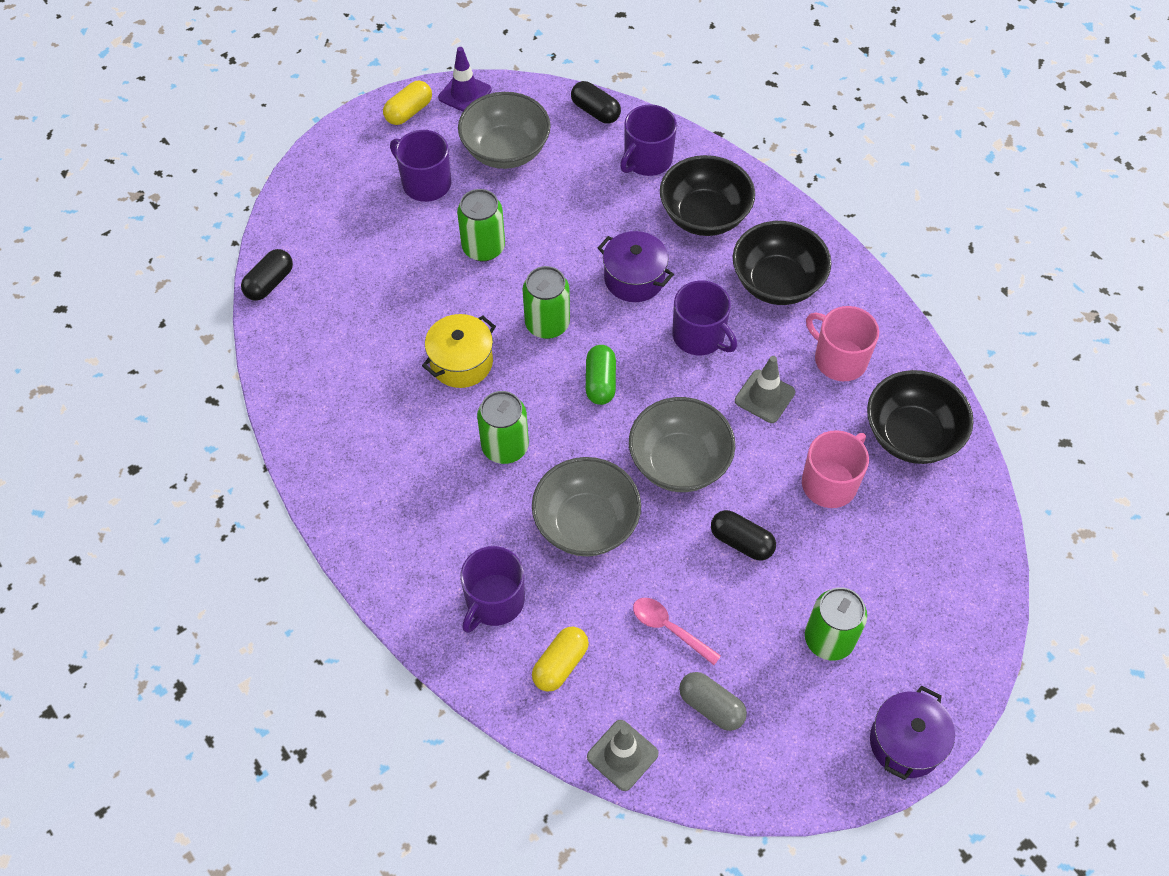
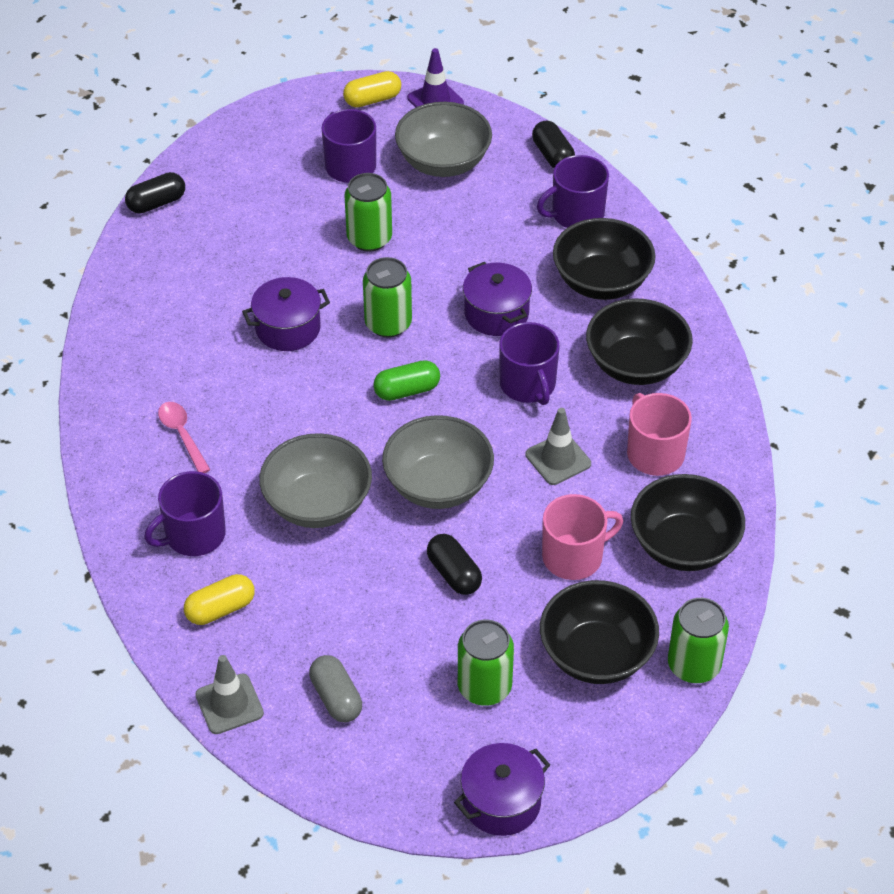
camera: 25 degrees right, 10 degrees down
(461, 362) = (288, 328): yellow pot -> purple pot
(505, 446) = (283, 412): green can -> green can (694, 665)
(600, 382) = (407, 390): green capsule -> green capsule turned 45 degrees clockwise
(669, 628) = (339, 619): pink spoon -> pink spoon (182, 435)
(901, 567) = (596, 654): none -> black bowl

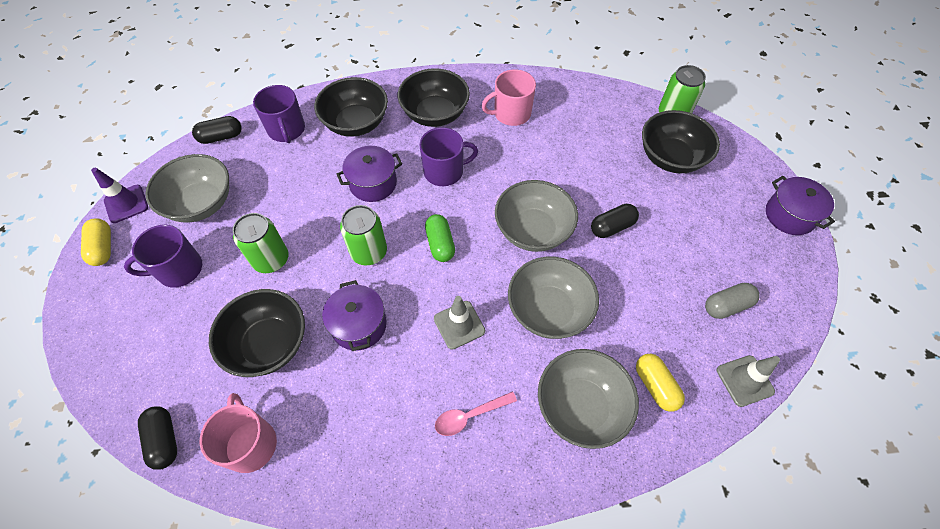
camera: 85 degrees left, 10 degrees up
(194, 535) = (581, 406): purple mug -> grey bowl
(484, 687) = (704, 217): green can -> none
(558, 459) = (513, 161): grey traffic cone -> grey traffic cone (459, 325)
(574, 556) = (595, 161): pink mug -> pink mug (250, 444)
(684, 545) = (584, 109): black bowl -> black bowl (269, 344)

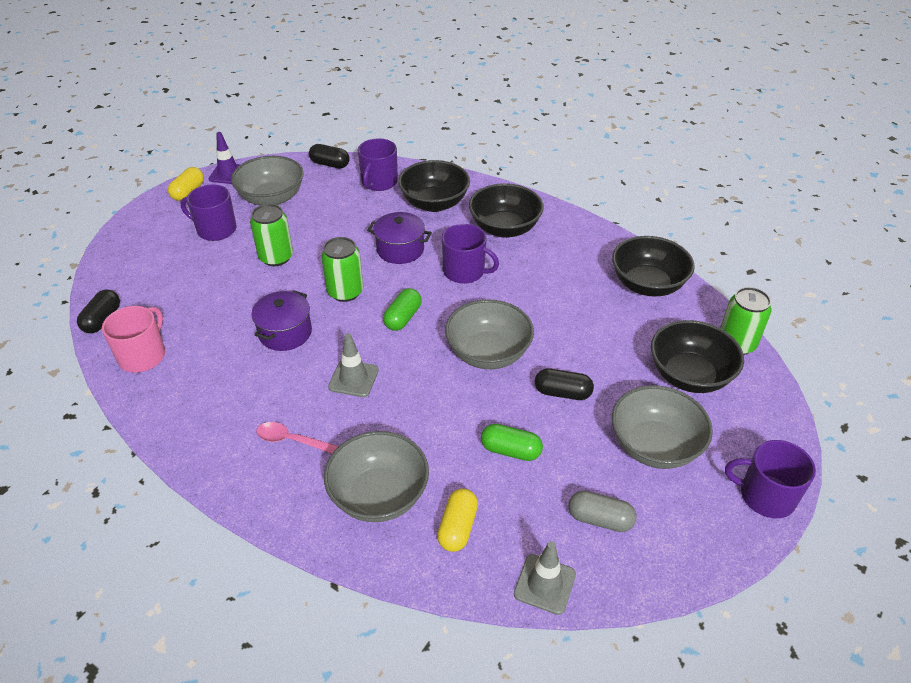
camera: 40 degrees right, 15 degrees down
(269, 344) = (217, 306): black bowl -> black bowl (647, 285)
(511, 113) = (572, 261): pink mug -> none
(548, 310) = (433, 415): grey bowl -> grey bowl (654, 446)
(626, 298) = (510, 450): none -> green capsule
(789, 215) = (765, 496): purple pot -> purple mug

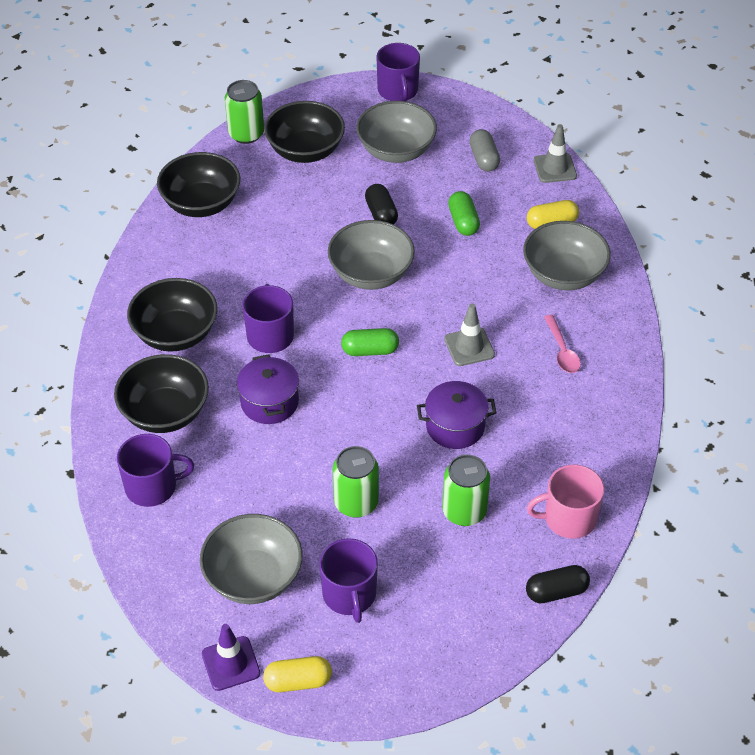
camera: 120 degrees left, 5 degrees up
(330, 164) = (141, 560): black capsule -> none
(345, 292) = (366, 412): green can -> green can (464, 511)

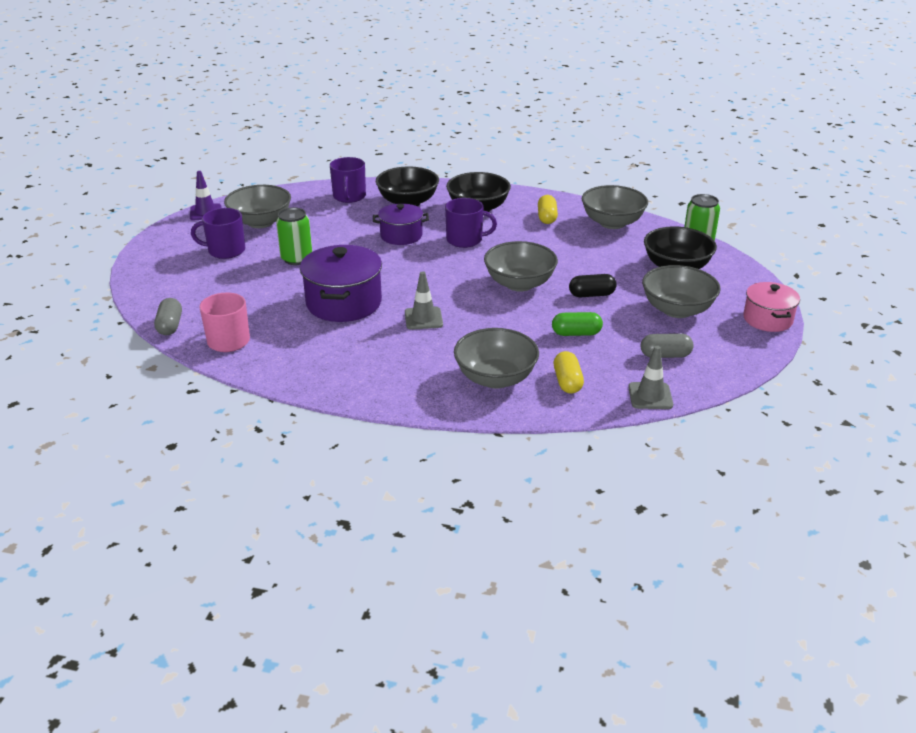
camera: 100 degrees right, 15 degrees down
(201, 204) = (612, 223): black bowl -> grey bowl
(298, 681) = (177, 230): yellow capsule -> yellow capsule (547, 217)
(370, 350) = (436, 276): green capsule -> none
(398, 91) = (767, 319): purple mug -> pink pot
(455, 426) = (344, 303): purple pot -> purple pot, size x1.60
(464, 511) = (264, 298): green can -> none
(556, 592) = (170, 326): black capsule -> grey capsule
(562, 351) = (401, 363): pink spoon -> none

